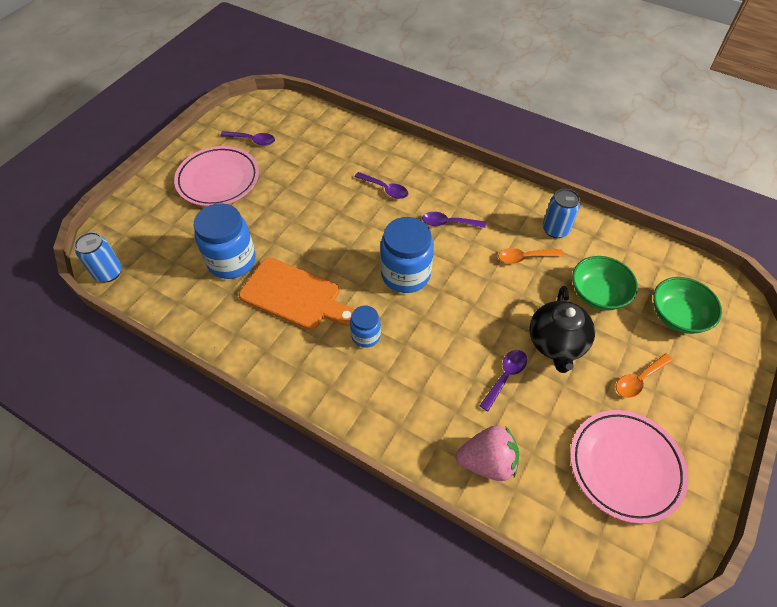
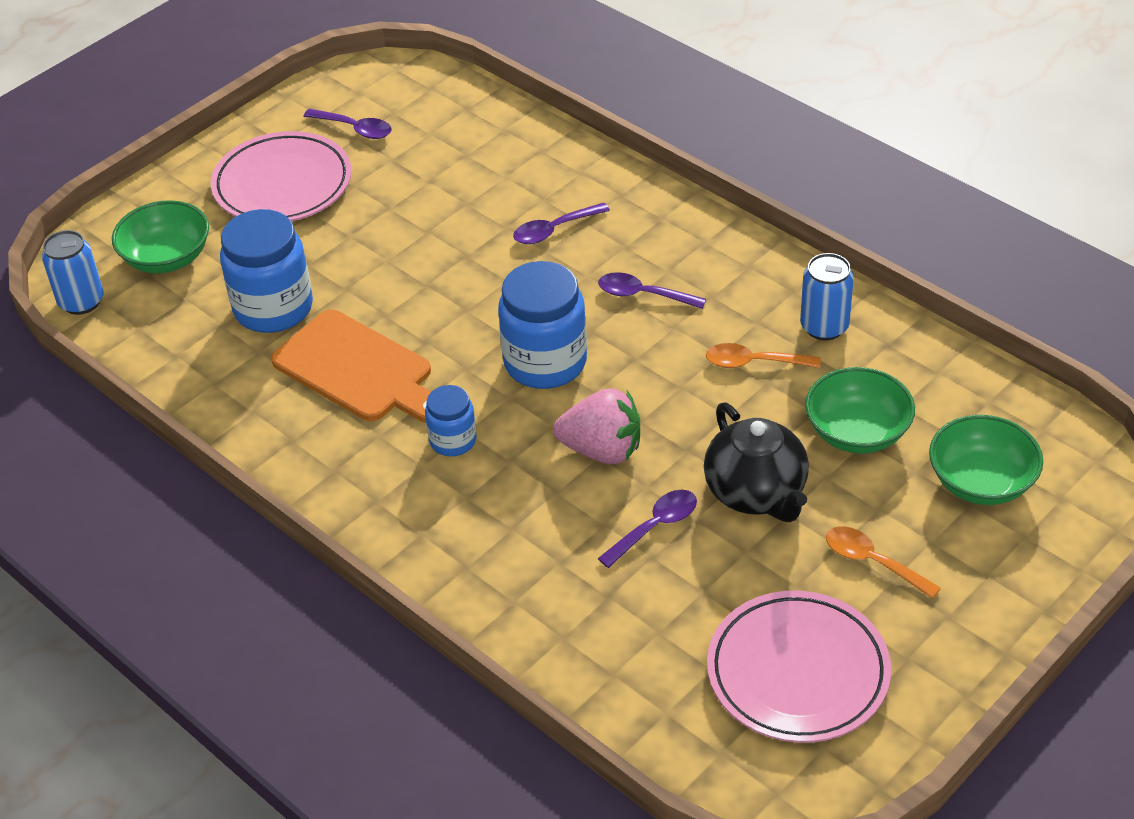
camera: 15 degrees right, 10 degrees down
(157, 236) = (167, 258): none -> green bowl
(385, 189) = (554, 230): purple spoon -> purple spoon turned 105 degrees clockwise
(487, 462) = (583, 633): pink strawberry -> pink strawberry (602, 450)
(556, 343) = (756, 493): black teapot -> black teapot turned 45 degrees counterclockwise
(639, 379) = (872, 562): orange spoon -> orange spoon turned 60 degrees clockwise

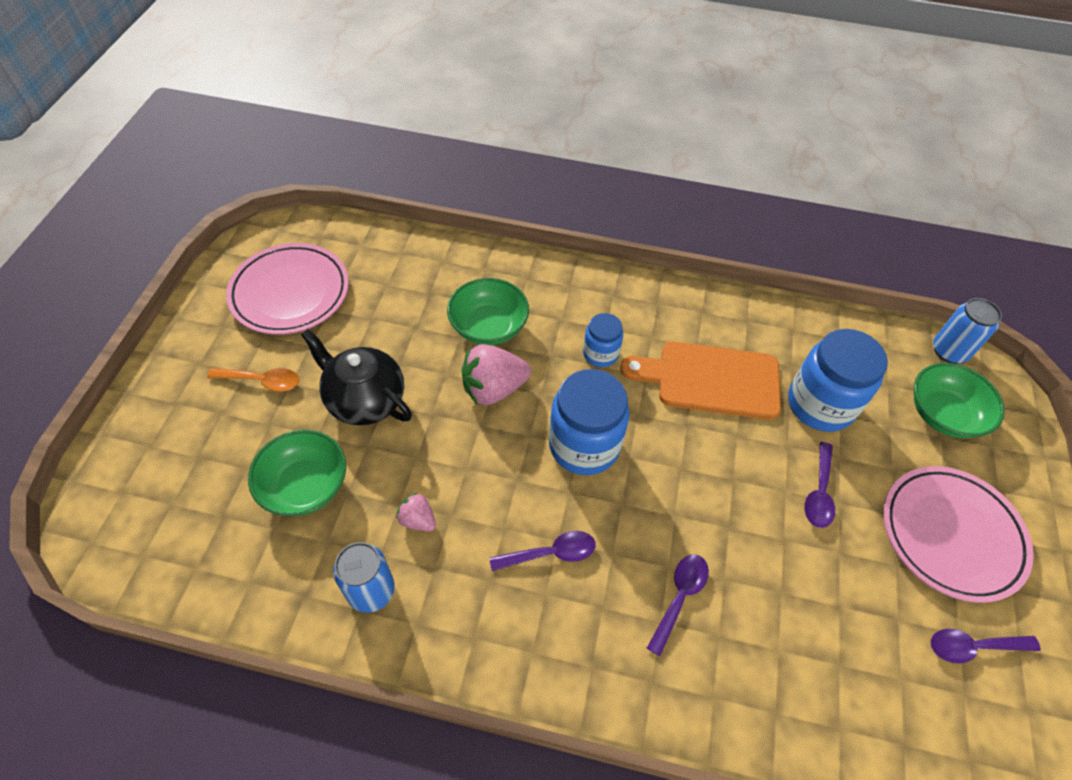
camera: 145 degrees right, 10 degrees up
(655, 527) = (424, 347): purple spoon -> purple spoon (819, 493)
(753, 362) = (418, 520): orange spoon -> pink strawberry
(981, 482) = (191, 480): green bowl -> green bowl (488, 327)

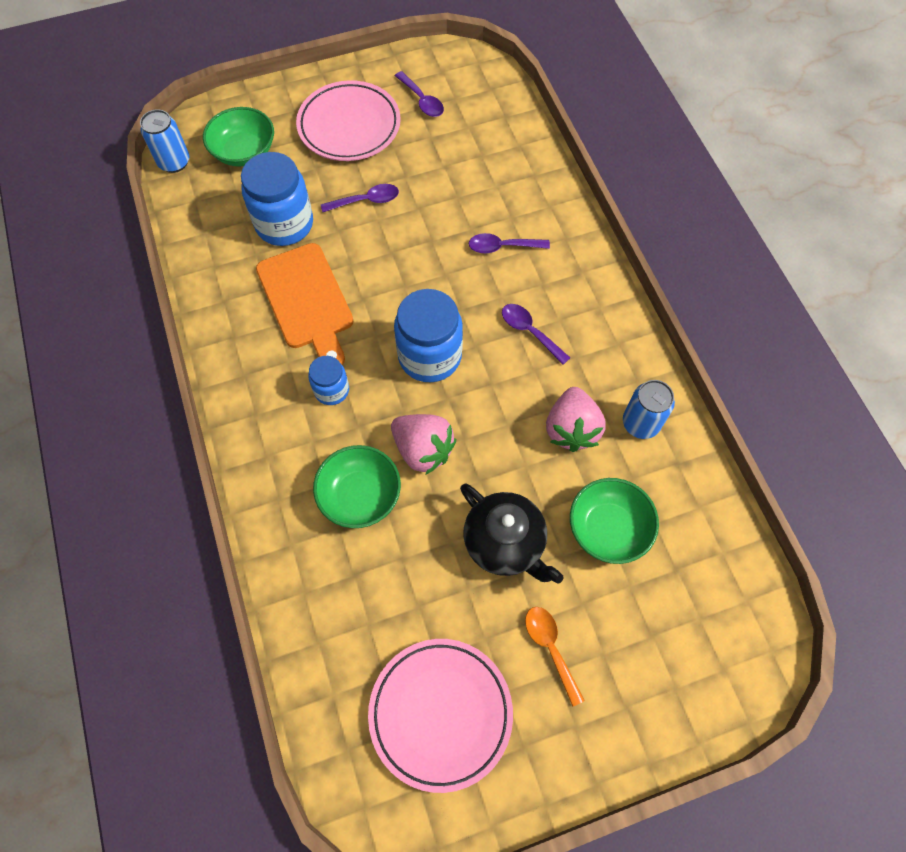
camera: 120 degrees left, 10 degrees up
(365, 400) = (505, 543): black teapot -> black teapot turned 45 degrees counterclockwise
(418, 520) = (571, 429): pink strawberry -> pink strawberry, size x1.89

